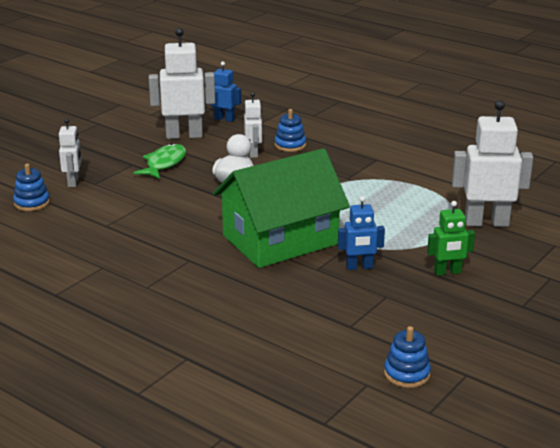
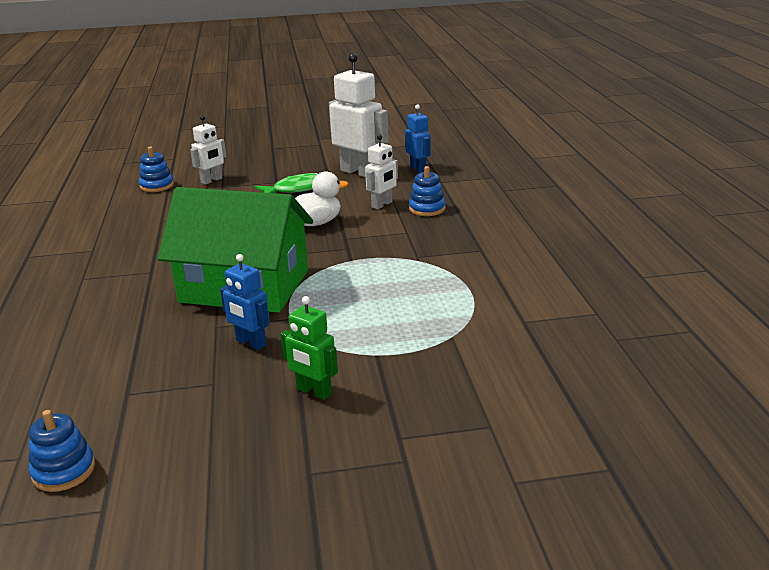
camera: 45 degrees right, 0 degrees up
(486, 222) = (462, 361): white robot -> none

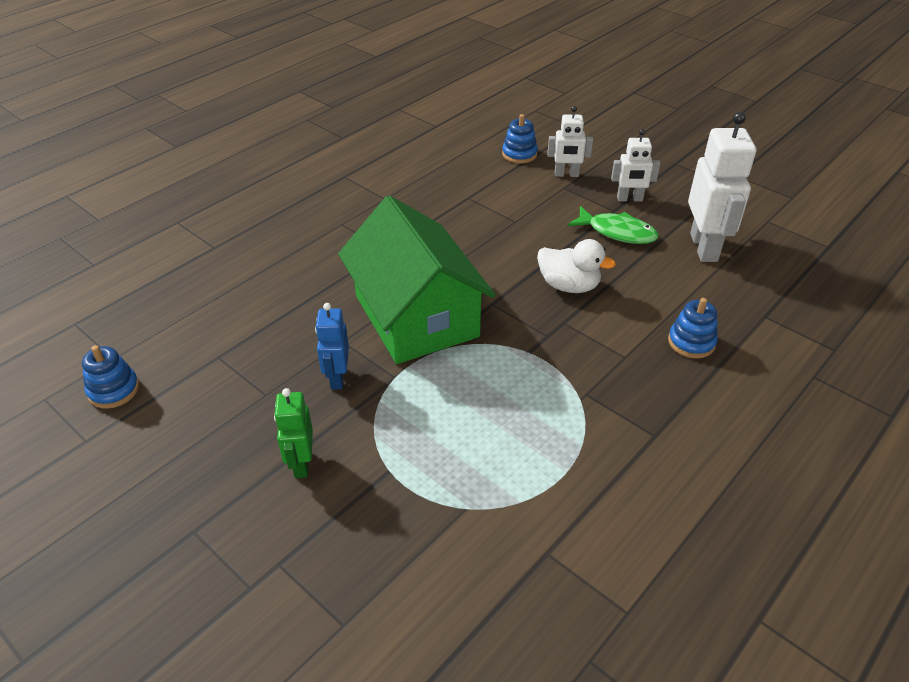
camera: 50 degrees right, 15 degrees up
(382, 205) = (658, 305): white robot -> white robot (629, 199)
(418, 169) = (769, 283): blue robot -> none

